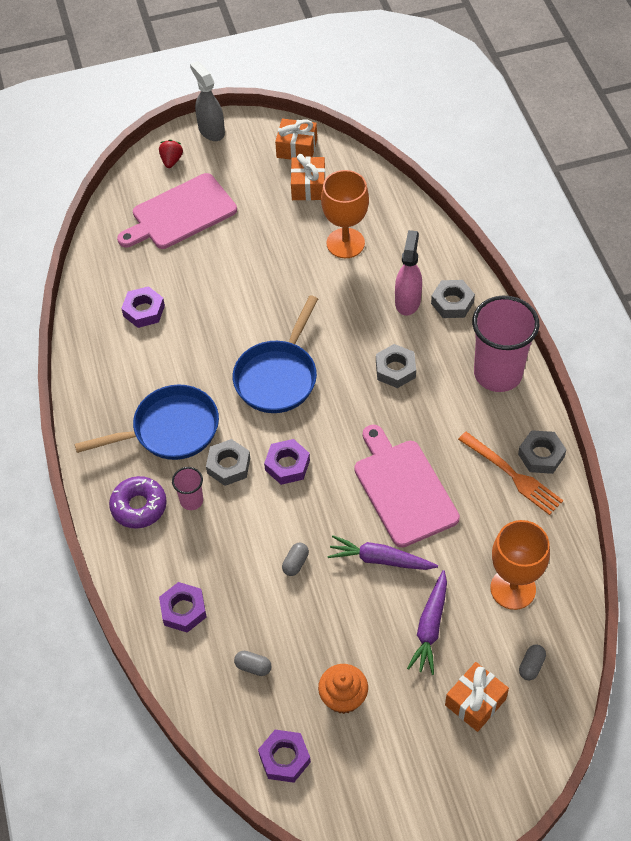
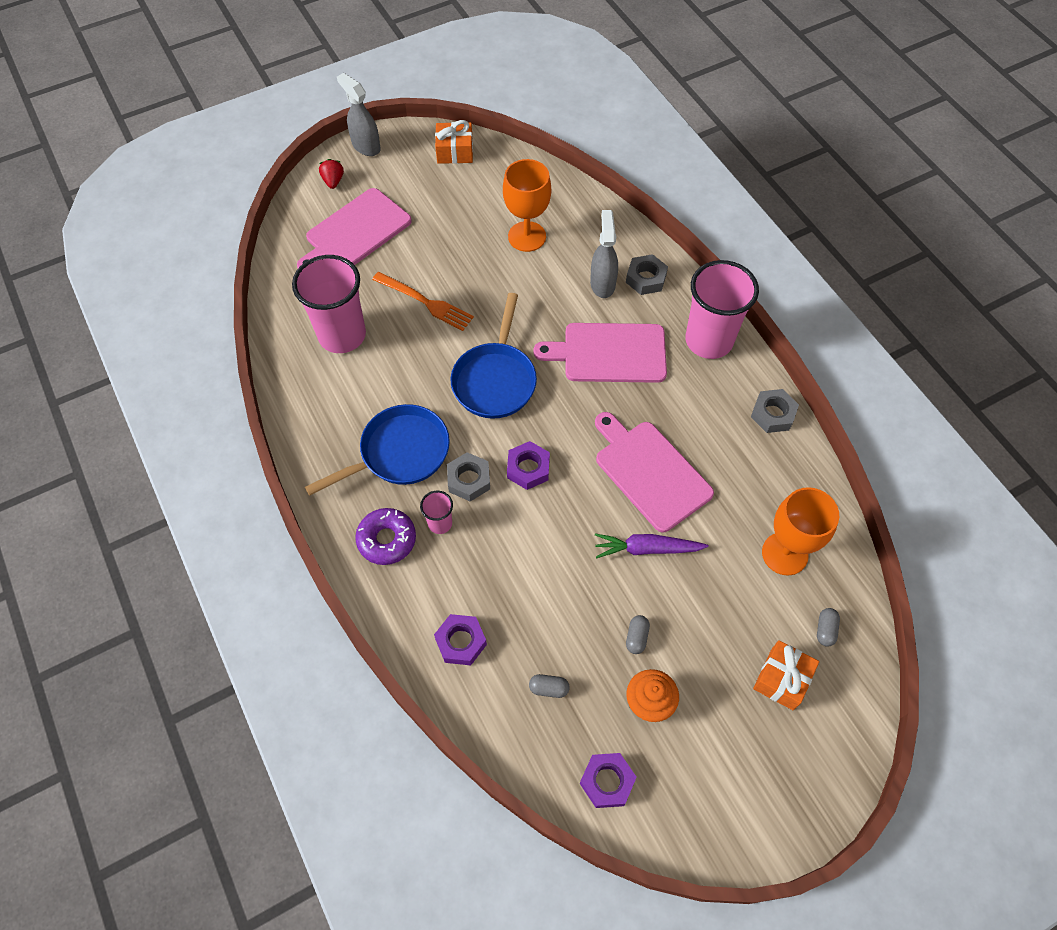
camera: 15 degrees left, 5 degrees up
(144, 311) = (342, 335): purple nut -> pink cup
(295, 563) = (563, 569): grey capsule -> grey capsule (636, 637)
(308, 186) = (476, 187): orange gift -> none
(395, 369) = (609, 353): grey nut -> pink cutting board
(407, 301) = (602, 283): pink spray bottle -> grey spray bottle
(430, 627) = (715, 609): purple carrot -> none
(513, 475) = (752, 439): orange fork -> orange fork (426, 302)

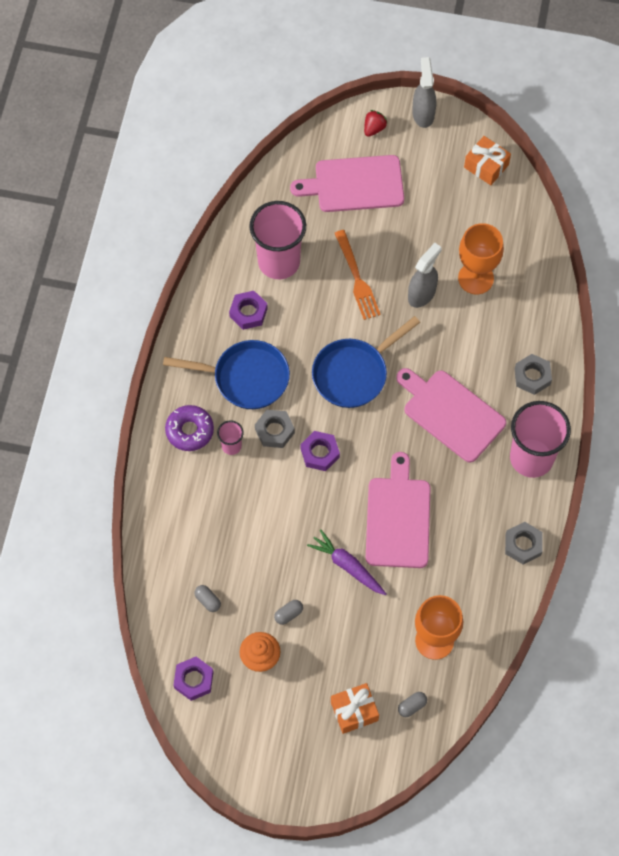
camera: 40 degrees right, 5 degrees up
(461, 642) = (180, 531): purple nut -> purple nut (248, 312)
(602, 283) = (496, 357): grey spray bottle -> grey spray bottle (422, 294)

